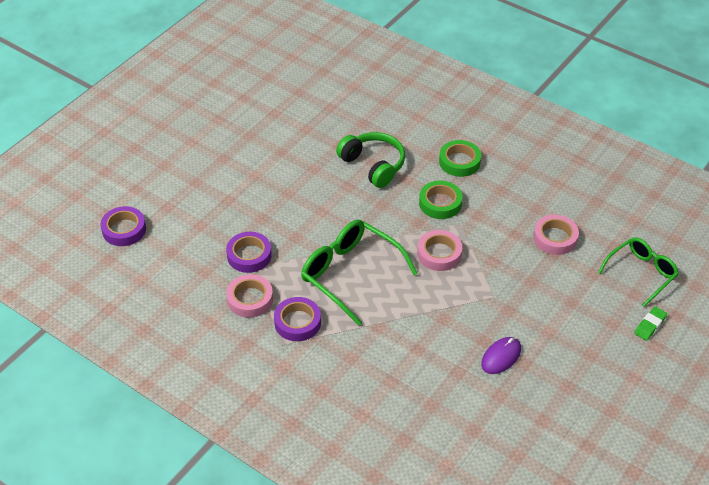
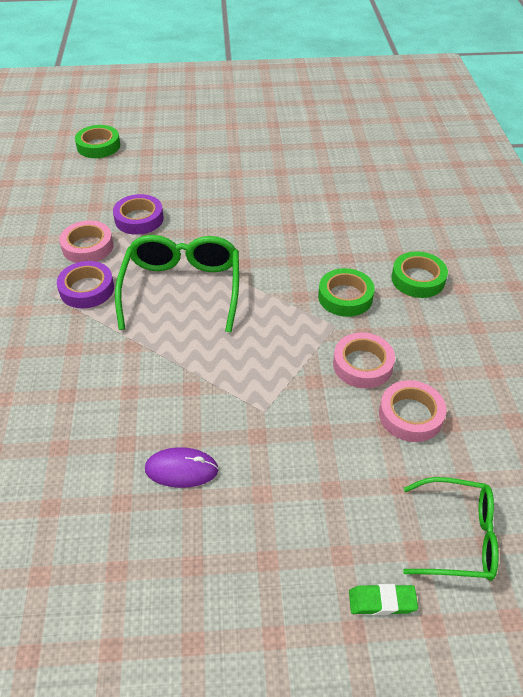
camera: 50 degrees right, 0 degrees up
(124, 230) = (98, 146): purple tape -> green tape
(373, 165) = (336, 228): green headphones -> none
(439, 254) = (276, 334): pink tape -> pink tape (362, 365)

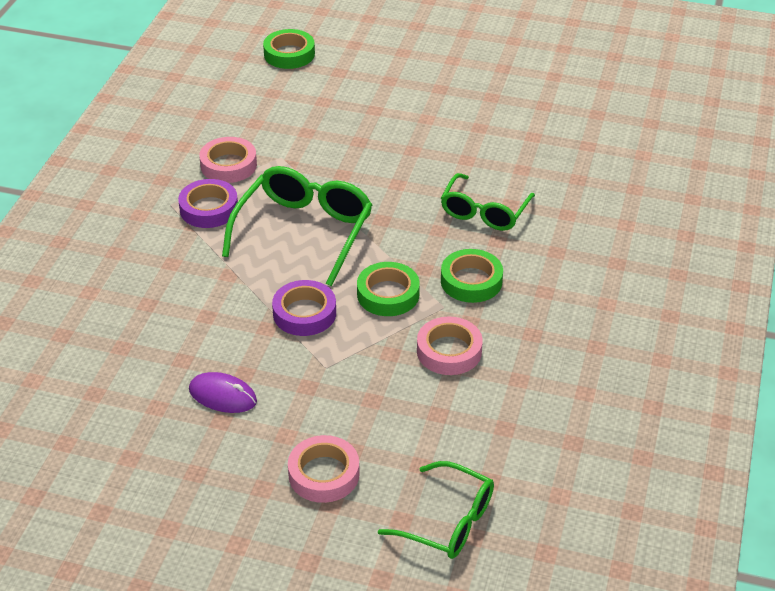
camera: 20 degrees right, 5 degrees down
(139, 219) = (295, 147): purple tape -> purple tape (304, 313)
(322, 237) = (484, 212): none -> green glasses
(382, 601) = (346, 548): green eraser -> none
(410, 415) = (469, 409): pink tape -> pink tape (324, 474)
(418, 279) = (563, 282): green tape -> green tape (388, 294)

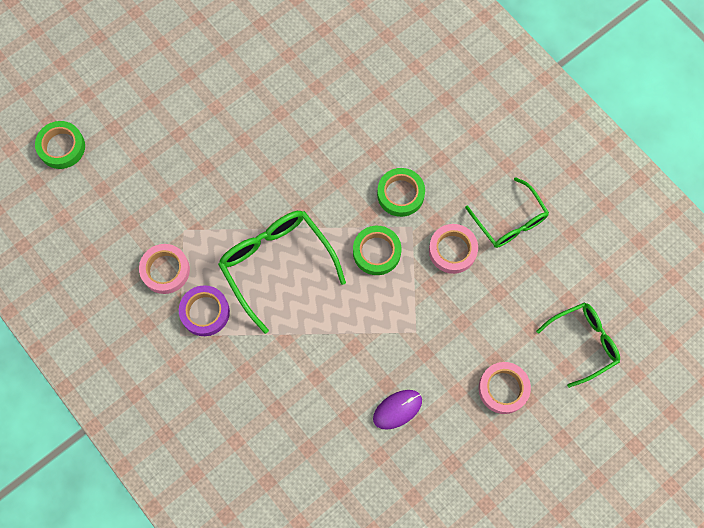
camera: 55 degrees left, 30 degrees up
(304, 313) = (357, 314): purple tape -> none
(484, 212) = (341, 140): green glasses -> green glasses (510, 221)

